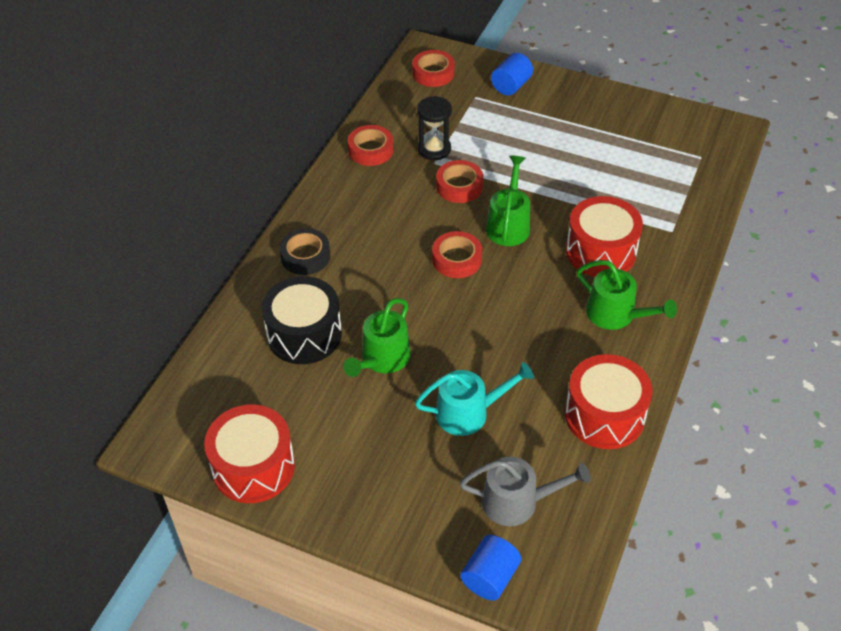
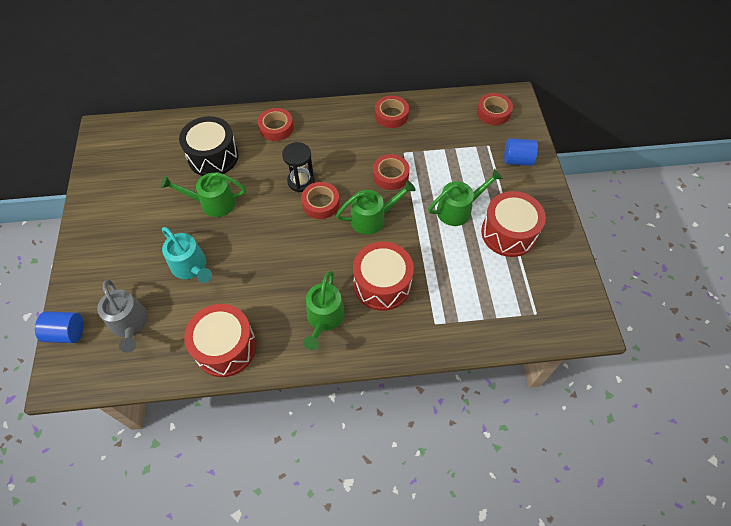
camera: 60 degrees right, 10 degrees up
(253, 467) = (104, 181): red drum -> red drum (508, 233)
(305, 256) = (276, 128): black tape -> red tape
(434, 149) = (417, 146): black hourglass -> black hourglass (301, 181)
(544, 155) = (458, 209): none -> green watering can

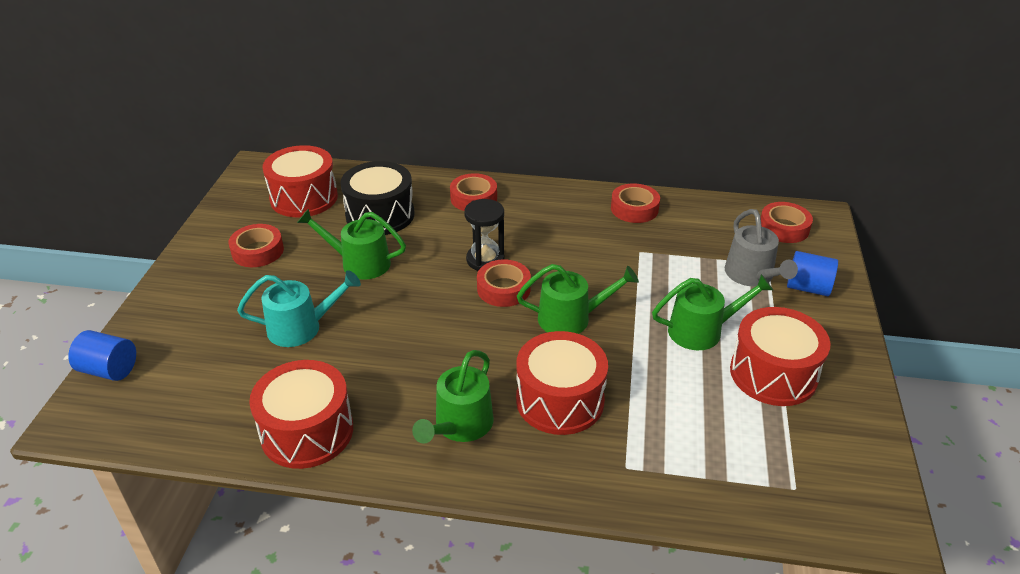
camera: 15 degrees right, 20 degrees down
(130, 324) = (193, 377): grey watering can -> grey watering can (752, 275)
(150, 152) = (304, 198): none -> red drum
(191, 267) = (301, 327): turquoise watering can -> turquoise watering can turned 75 degrees counterclockwise
(390, 175) = (613, 274): red tape -> red tape (257, 251)

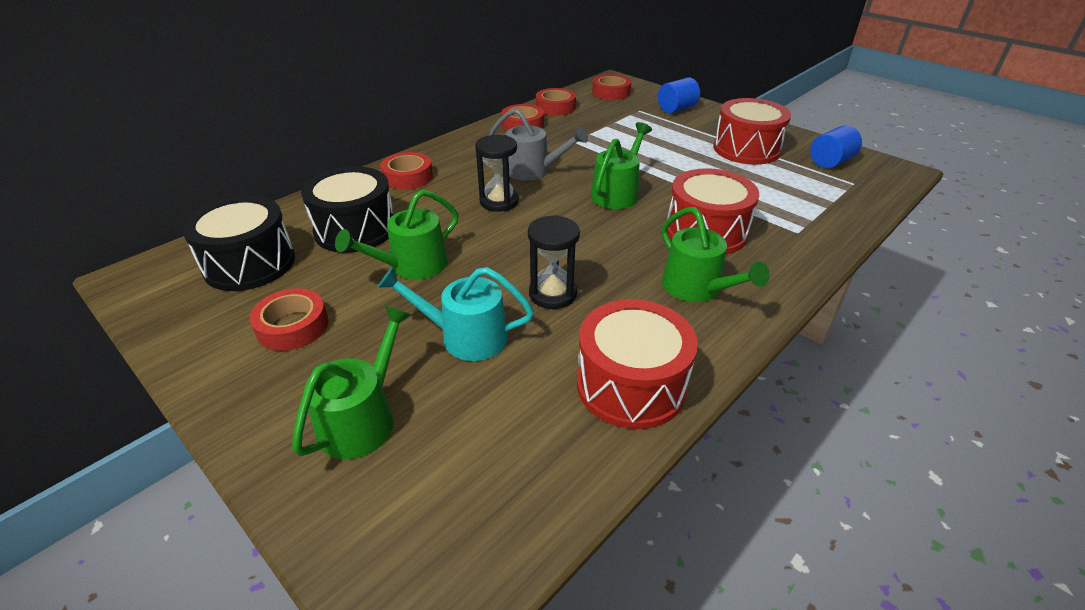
camera: 55 degrees left, 0 degrees up
(109, 370) = (350, 542): blue cylinder -> blue cylinder (830, 162)
(301, 327) = (466, 337): turquoise watering can -> turquoise watering can turned 105 degrees counterclockwise
(304, 198) = (250, 264): red drum -> black drum
(383, 346) = (552, 294): none -> black hourglass
(503, 289) = (547, 207): red tape -> red tape (555, 107)
(701, 331) = (682, 154): green watering can -> green watering can (362, 419)
(752, 275) = (645, 118): grey watering can -> grey watering can (533, 171)

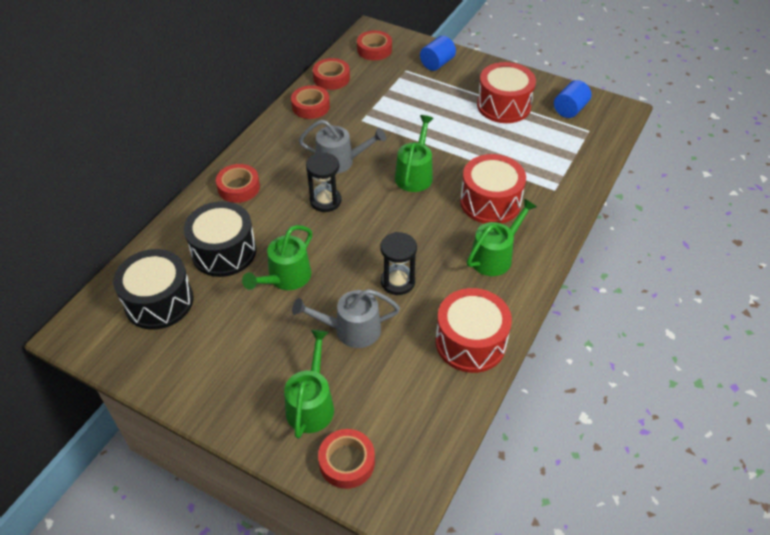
camera: 15 degrees left, 10 degrees up
(292, 326) = (225, 348): red tape -> red tape (347, 462)
(466, 337) = (351, 330): turquoise watering can -> grey watering can
(697, 288) = (495, 256): green watering can -> green watering can turned 90 degrees counterclockwise

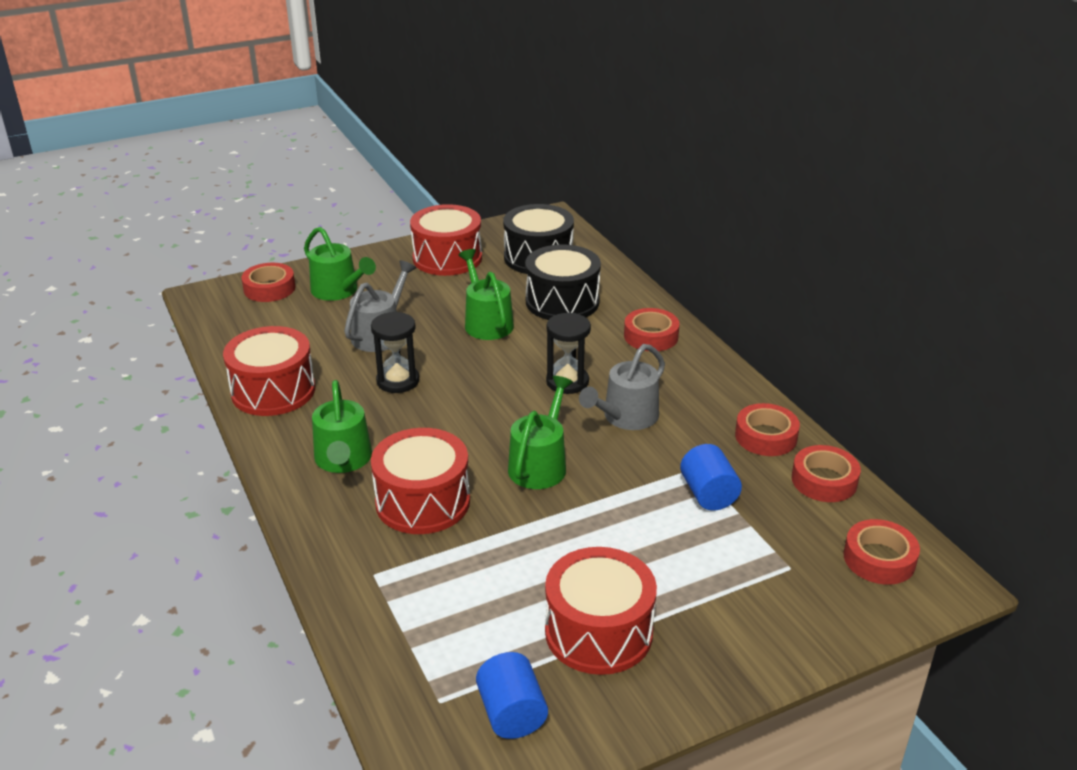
camera: 125 degrees right, 15 degrees down
(199, 363) = (447, 258): none -> red drum
(415, 174) = (540, 464): green watering can -> green watering can turned 120 degrees counterclockwise
(437, 63) = (783, 614): blue cylinder -> blue cylinder (708, 494)

